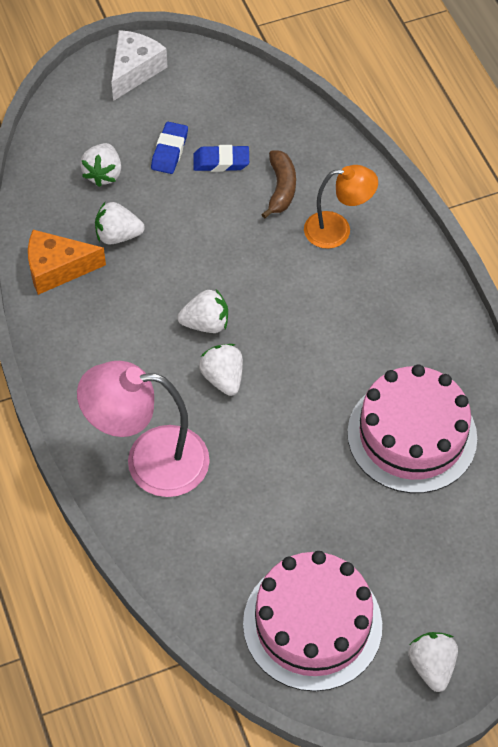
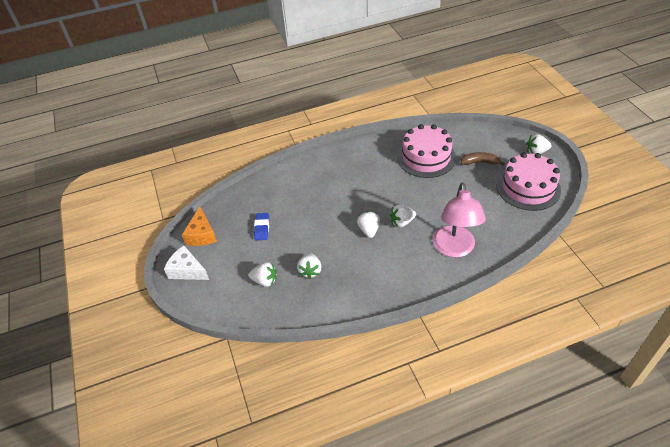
camera: 85 degrees left, 10 degrees down
(57, 269) = (333, 298): orange cheese -> orange cheese (201, 234)
(169, 151) = (251, 251): blue eraser -> none
(281, 188) = (282, 203): brown banana -> brown banana (479, 162)
(337, 230) = (310, 182): orange lamp -> none

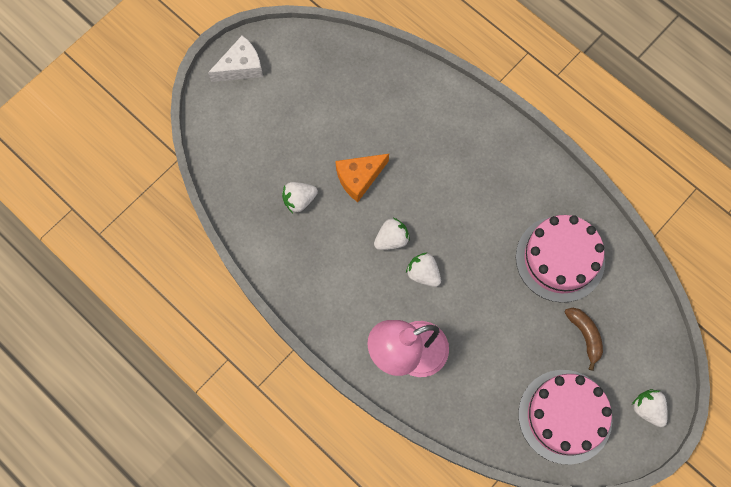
camera: 60 degrees right, 25 degrees up
(187, 270) = (241, 67): white cheese -> white cheese turned 60 degrees clockwise
(201, 234) = (297, 51): orange cheese -> orange cheese (359, 178)
(262, 228) = (337, 113): blue eraser -> none
(265, 281) = (264, 158): white strawberry -> none

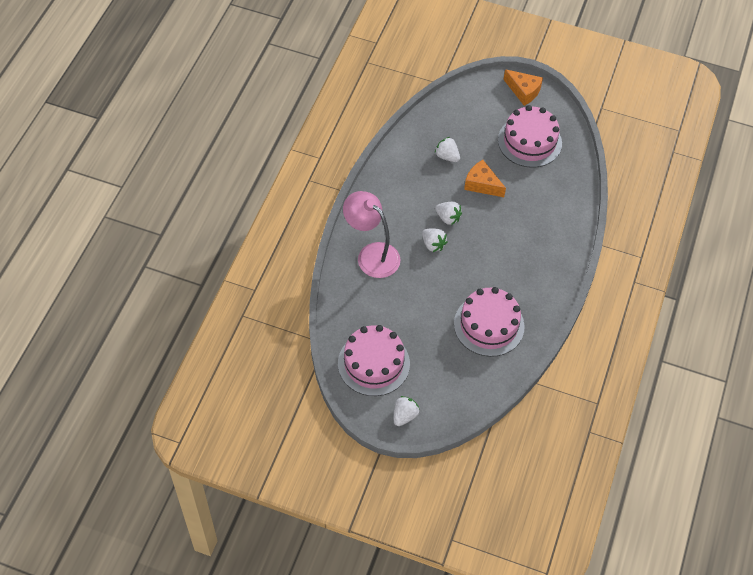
camera: 65 degrees right, 15 degrees down
(241, 67) = (523, 91): white cheese -> orange cheese
(320, 95) = (529, 141): none -> pink cake
(423, 273) = (433, 244): white strawberry -> white strawberry turned 120 degrees clockwise
(585, 335) = (439, 358): brown banana -> none

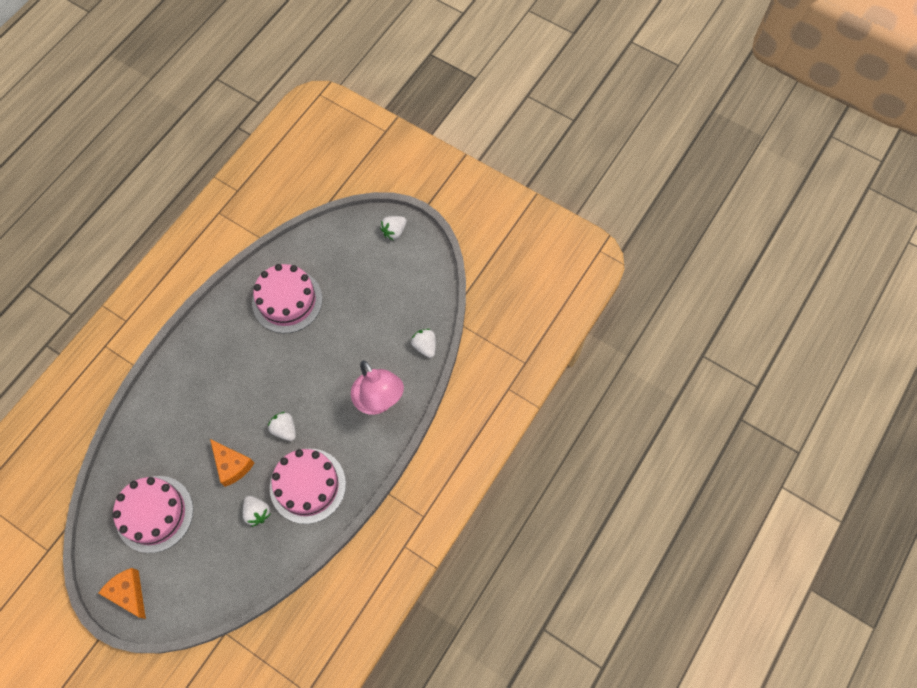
camera: 165 degrees left, 10 degrees up
(373, 363) = (408, 285): pink cake -> pink cake (307, 485)
(433, 244) = (311, 400): white strawberry -> white strawberry (425, 346)

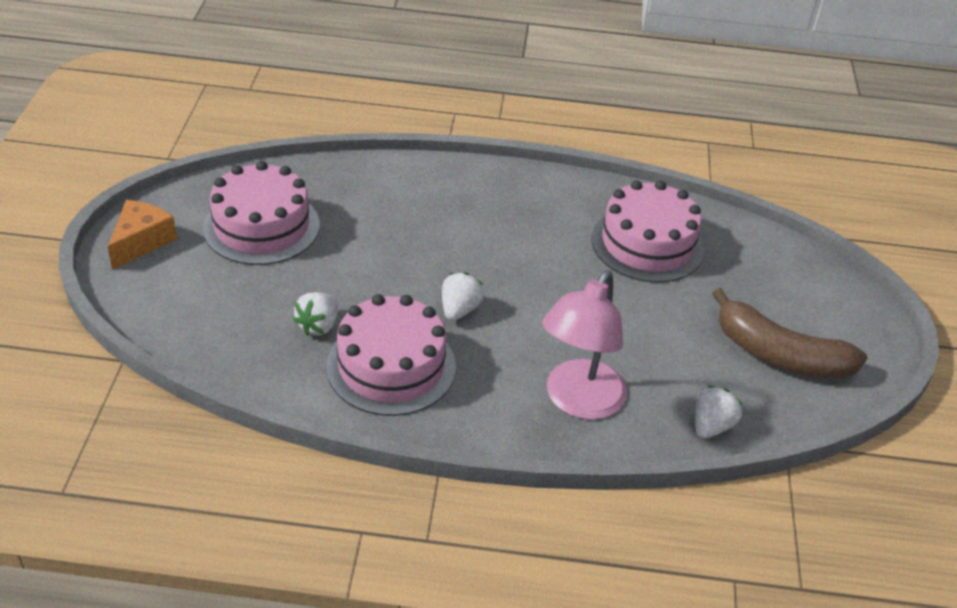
camera: 60 degrees right, 25 degrees down
(232, 465) = (372, 275): orange cheese -> none
(394, 231) = (856, 318): white strawberry -> none
(398, 285) = (779, 355): none -> brown banana

